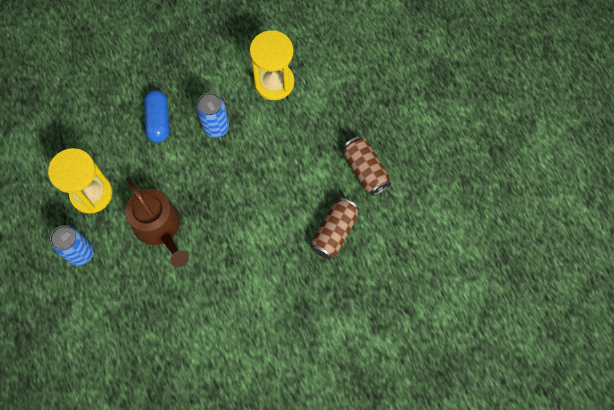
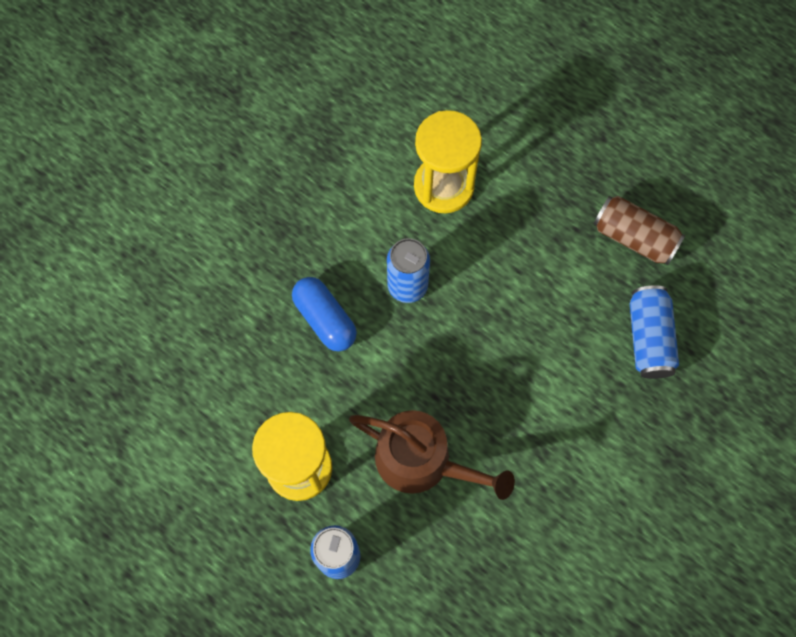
camera: 30 degrees left, 0 degrees up
(334, 232) = (648, 338): brown can -> blue can

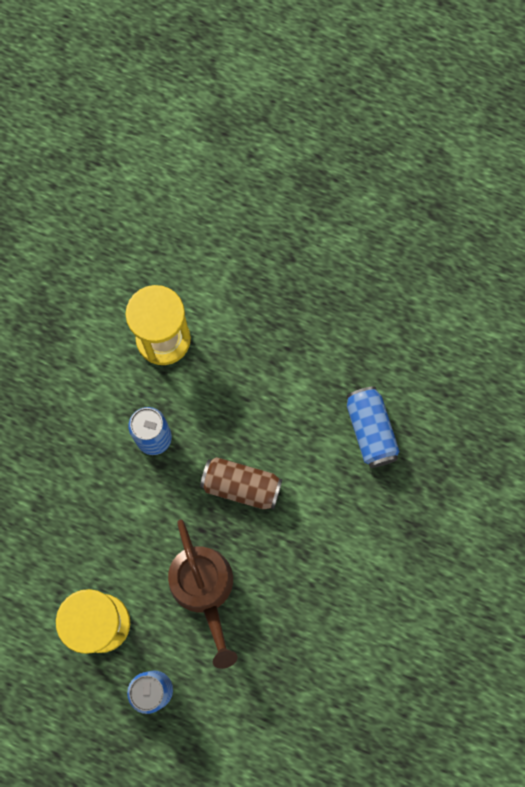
camera: 15 degrees left, 5 degrees up
(325, 319) = (90, 487): blue capsule -> none
(422, 461) = (204, 589): brown watering can -> brown watering can turned 60 degrees clockwise
(634, 237) = (338, 343): brown can -> brown can (241, 486)

